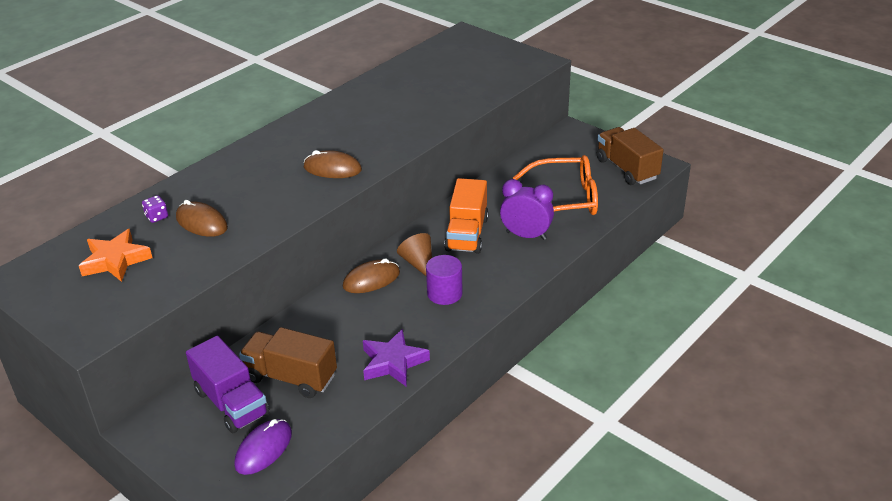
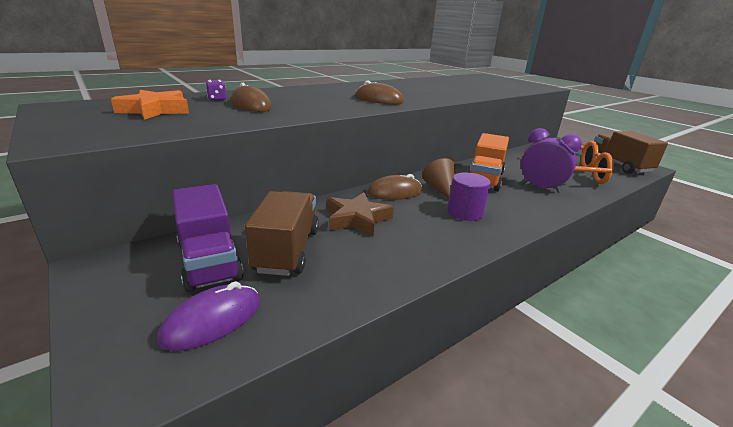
camera: 10 degrees right, 10 degrees down
(291, 377) = (287, 250): brown truck -> brown truck turned 60 degrees clockwise
(341, 326) = (357, 219): none -> brown star
(393, 362) = (405, 258): purple star -> none

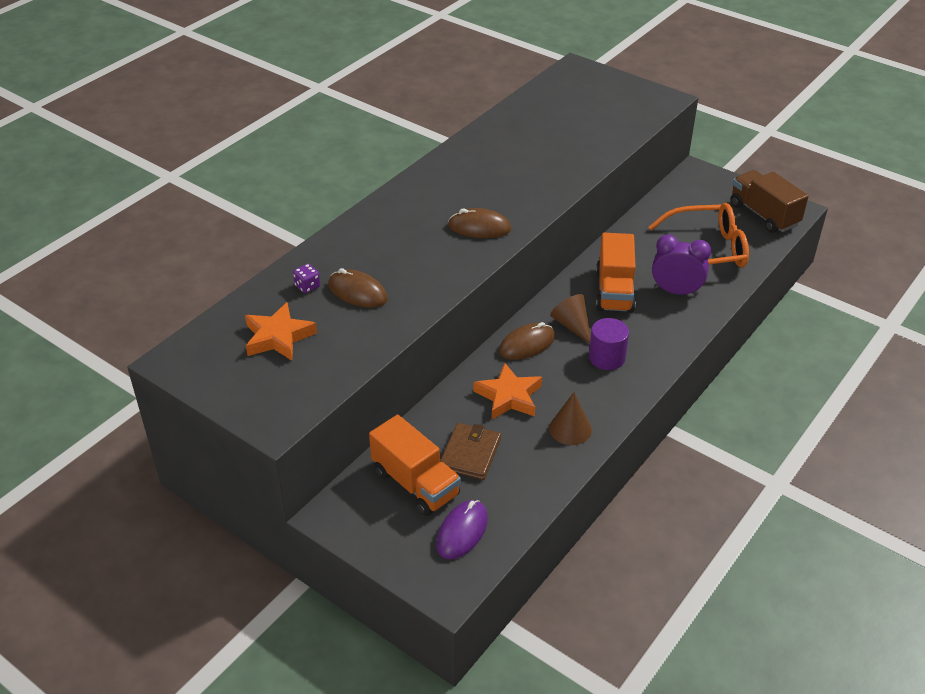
camera: 15 degrees left, 15 degrees up
(209, 261) = (415, 483): purple truck -> orange truck
(287, 250) = (470, 454): brown truck -> brown wallet
(357, 219) = (509, 396): brown star -> orange star
(405, 253) = (570, 429): none -> brown cone

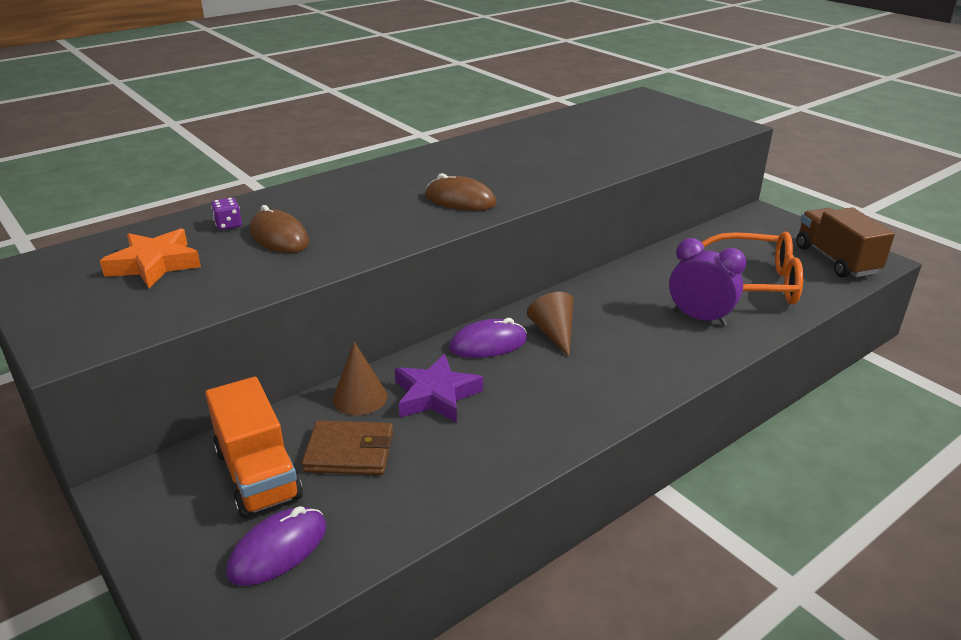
camera: 15 degrees right, 10 degrees down
(470, 454) = (349, 452): brown wallet -> brown wallet turned 60 degrees clockwise
(509, 396) = (436, 395): orange star -> purple star
(527, 344) = (488, 344): brown mouse -> purple mouse
(570, 429) = (496, 446): brown cone -> brown cone (360, 397)
(606, 357) = (582, 373): purple cylinder -> none
(614, 291) = (621, 307): orange truck -> none

